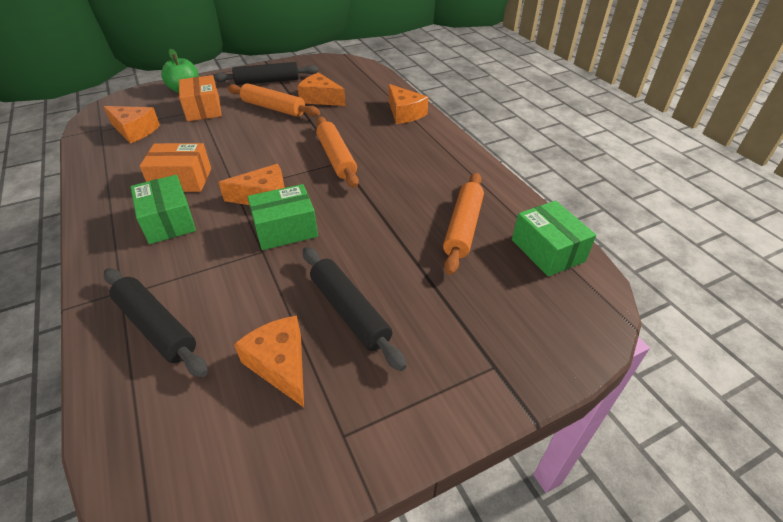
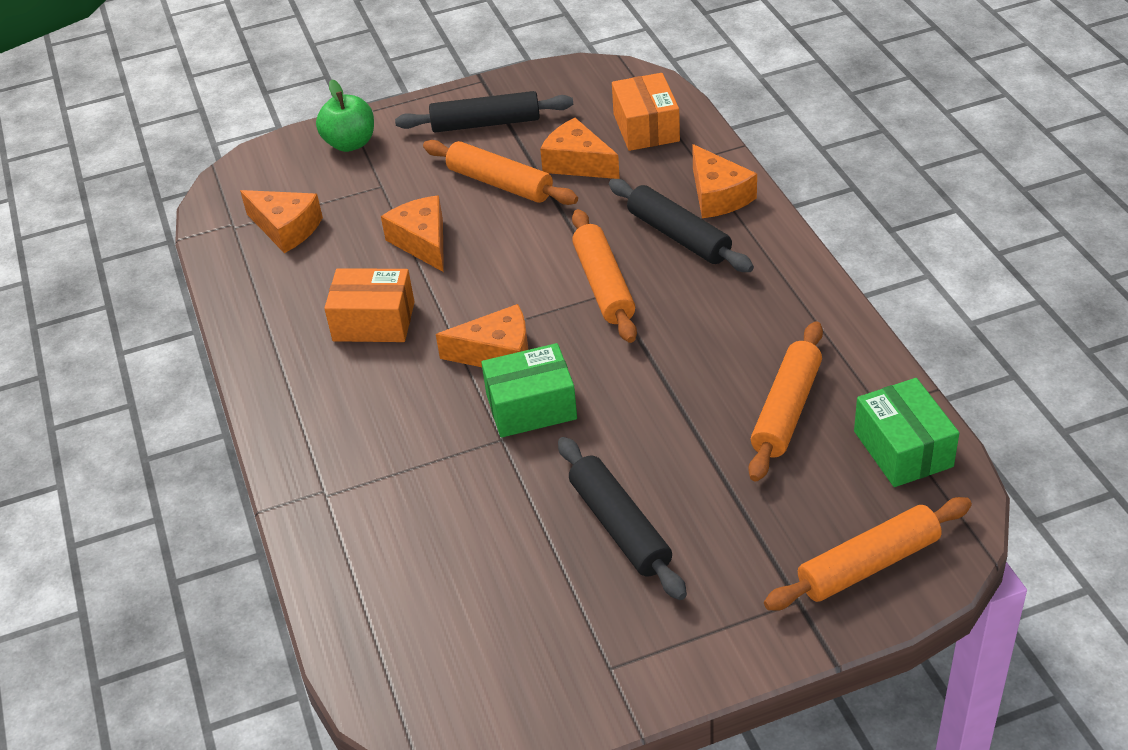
camera: 10 degrees right, 0 degrees up
(156, 327) = (378, 538): black rolling pin -> black rolling pin (678, 236)
(168, 221) = (367, 390): green box -> none
(203, 109) = (386, 185): orange box -> orange box (646, 128)
(280, 364) = (534, 588): orange cheese -> orange cheese (422, 242)
(542, 334) = (868, 564): none -> orange rolling pin

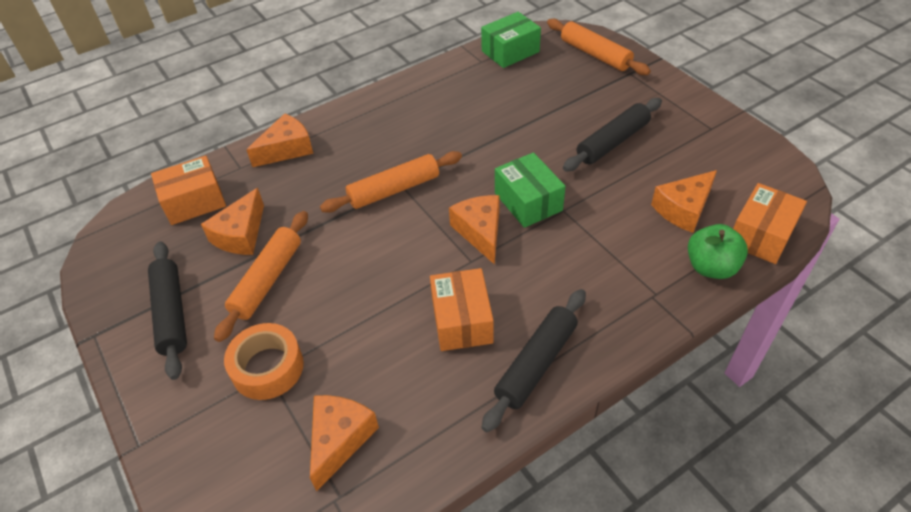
camera: 105 degrees left, 5 degrees up
(350, 143) = (191, 426): green apple -> green apple (711, 267)
(363, 641) = (761, 235): none -> orange box
(388, 185) = (267, 368): none -> orange tape
(422, 242) = (352, 315): orange cheese -> orange cheese (683, 209)
(678, 236) = (335, 161): black rolling pin -> black rolling pin (536, 364)
(786, 410) = (494, 93): orange rolling pin -> none

